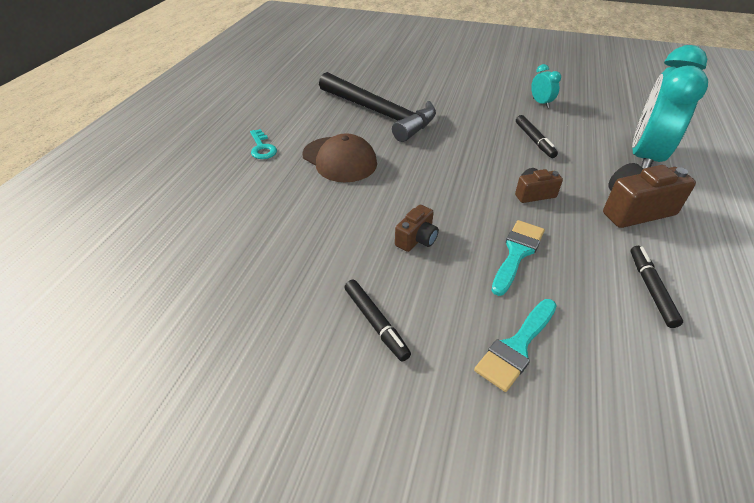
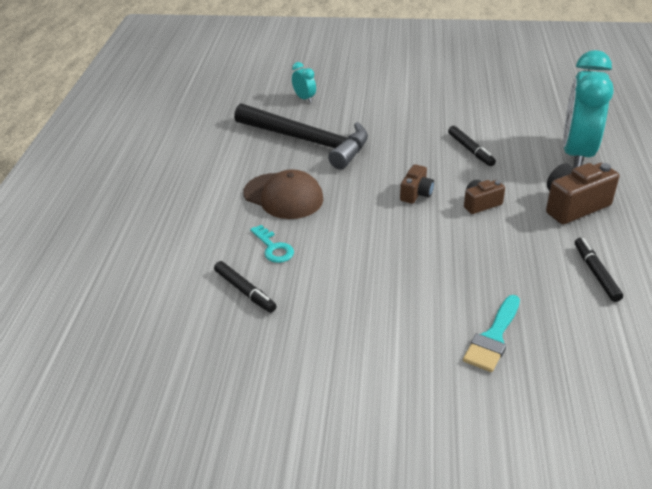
camera: 10 degrees left, 5 degrees down
(262, 148) = (198, 195): turquoise key -> turquoise key (273, 248)
(375, 322) = (369, 338): black marker -> black marker (245, 291)
(417, 239) = (383, 262): brown camera -> brown camera (416, 193)
(517, 253) = (477, 261): turquoise brush -> none
(540, 103) = (469, 108): turquoise clock -> turquoise clock (304, 98)

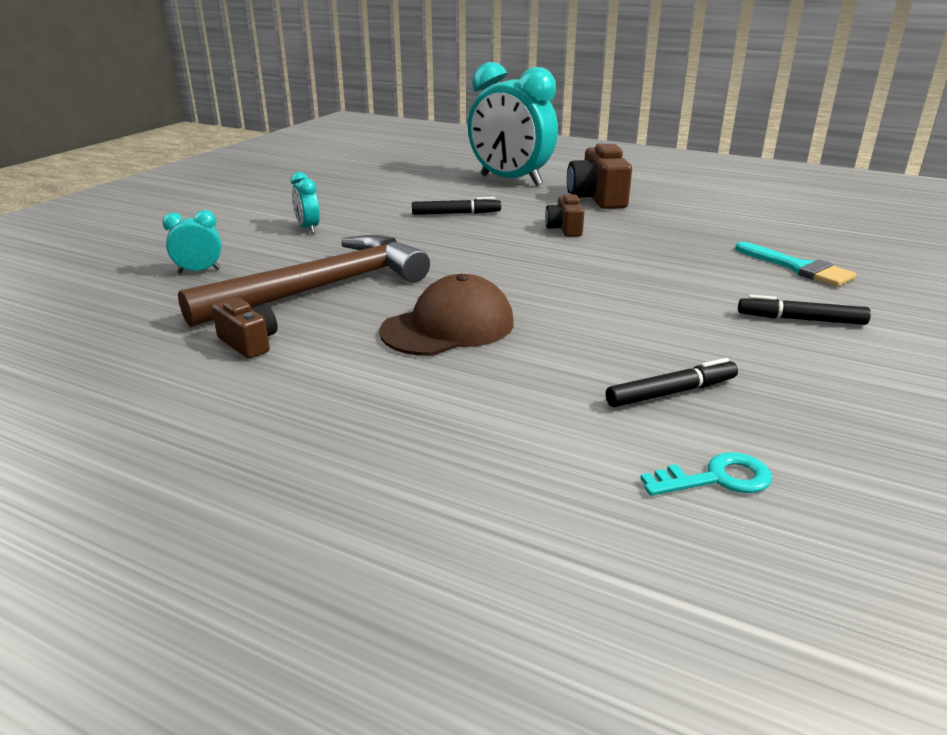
camera: 70 degrees left, 10 degrees down
(273, 248) = (575, 354): turquoise key -> turquoise key (717, 478)
(308, 141) = (322, 288): black hammer -> brown hammer
(392, 106) = (308, 228): none -> turquoise clock
(416, 193) = (518, 252): brown camera -> brown camera (249, 343)
(596, 273) = (708, 213): black marker -> black marker (801, 319)

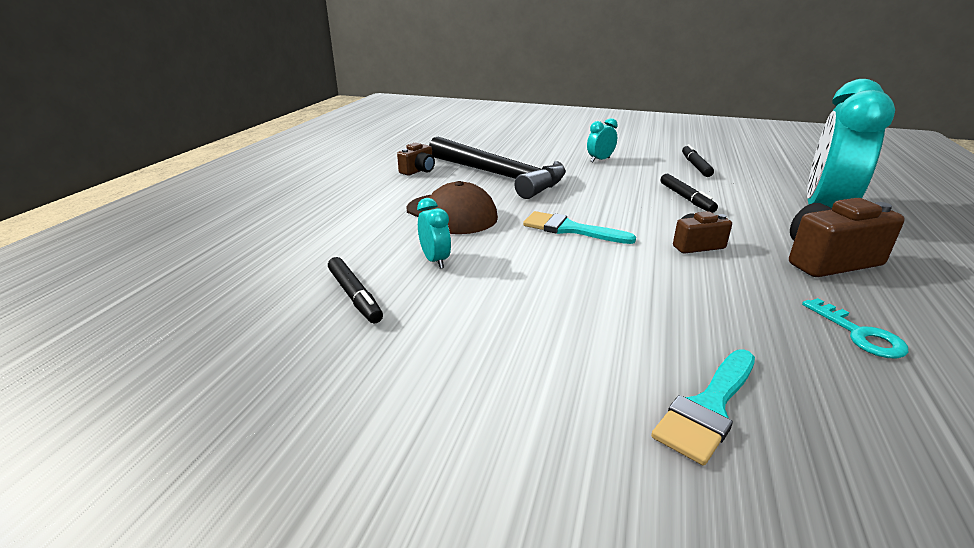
camera: 80 degrees right, 0 degrees up
(199, 271) = (509, 148): turquoise clock -> turquoise clock (435, 260)
(322, 288) = (499, 176): brown hammer -> black hammer
(516, 270) = (570, 229): none -> turquoise brush
(717, 478) = (234, 310): turquoise key -> turquoise key (859, 334)
(801, 319) = (522, 386): black marker -> black marker (695, 166)

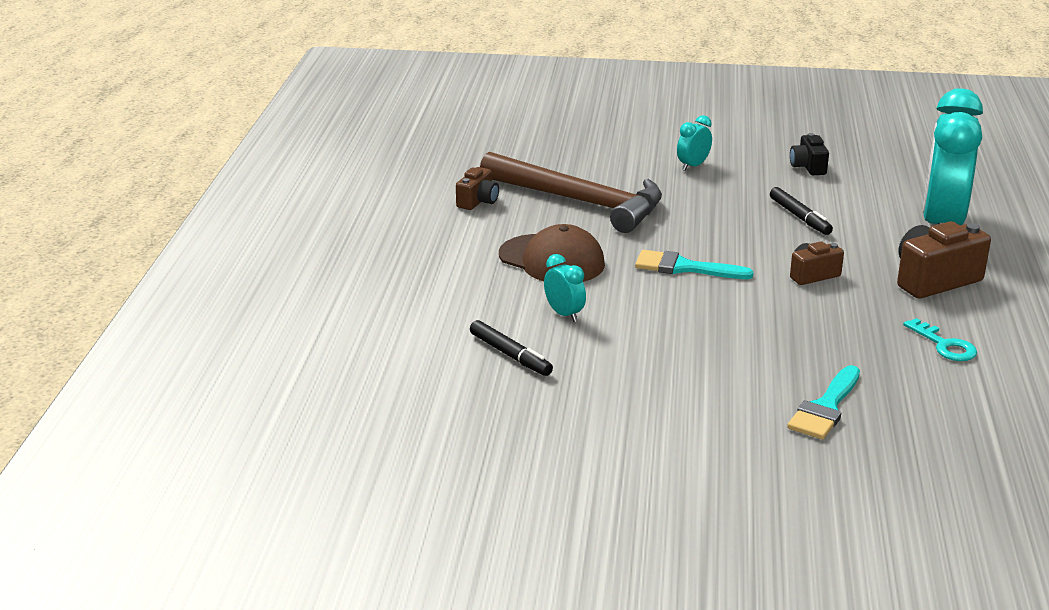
camera: 10 degrees left, 0 degrees up
(499, 176) = (580, 202): black hammer -> brown hammer
(695, 166) = (808, 167): black marker -> black camera

